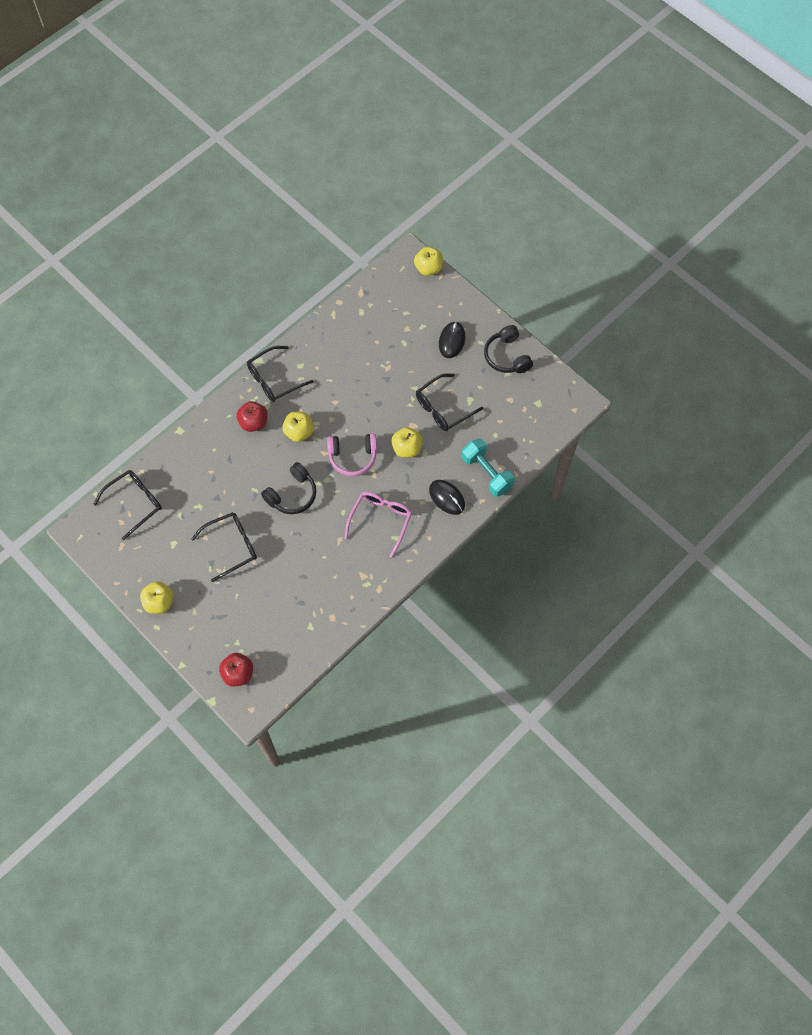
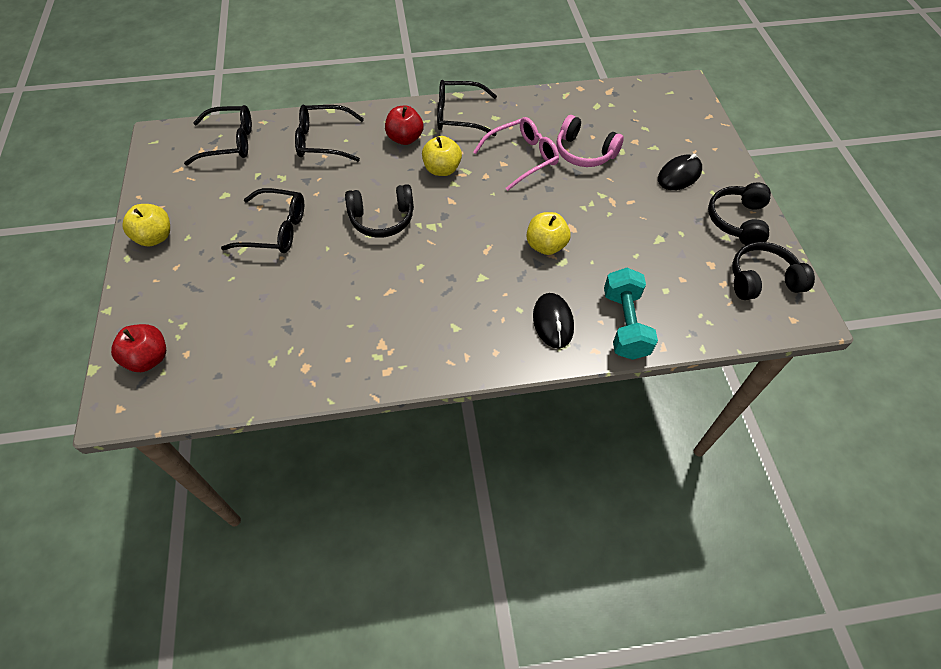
camera: 35 degrees right, 10 degrees down
(353, 457) = (478, 221): pink headphones -> pink headphones (584, 152)
(381, 520) = (454, 299): pink glasses -> pink glasses (523, 157)
(428, 268) = (699, 105): yellow apple -> none
(442, 408) = (619, 230): black glasses -> black glasses (322, 141)
(544, 392) = (762, 280): none -> black headphones

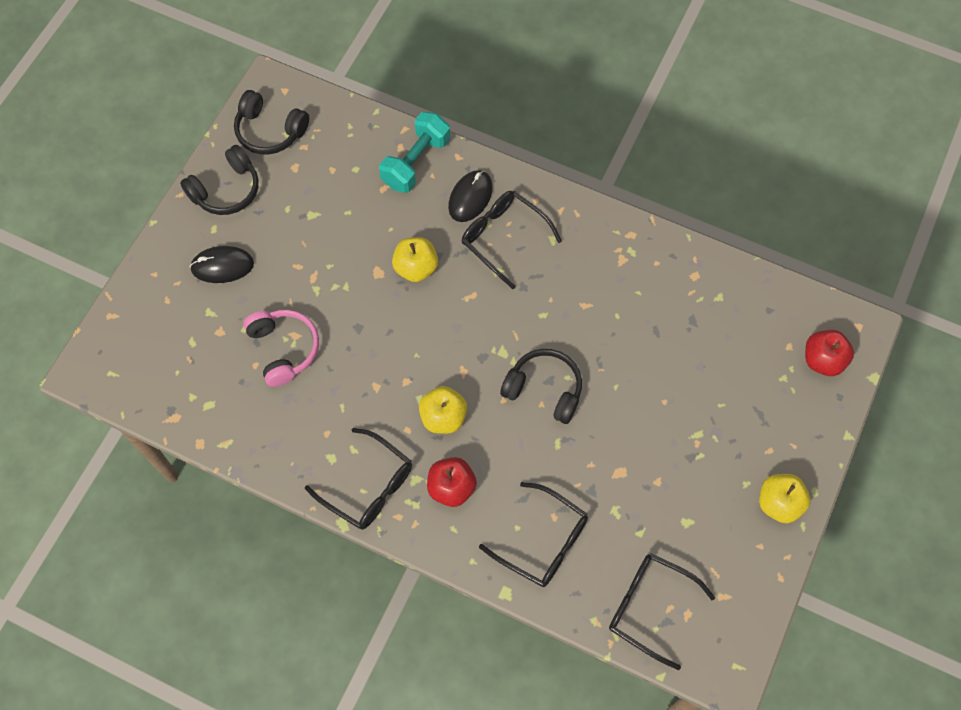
camera: 145 degrees left, 10 degrees up
(276, 230) = (654, 439): black glasses -> black glasses (503, 237)
(523, 157) = (350, 381): pink glasses -> none

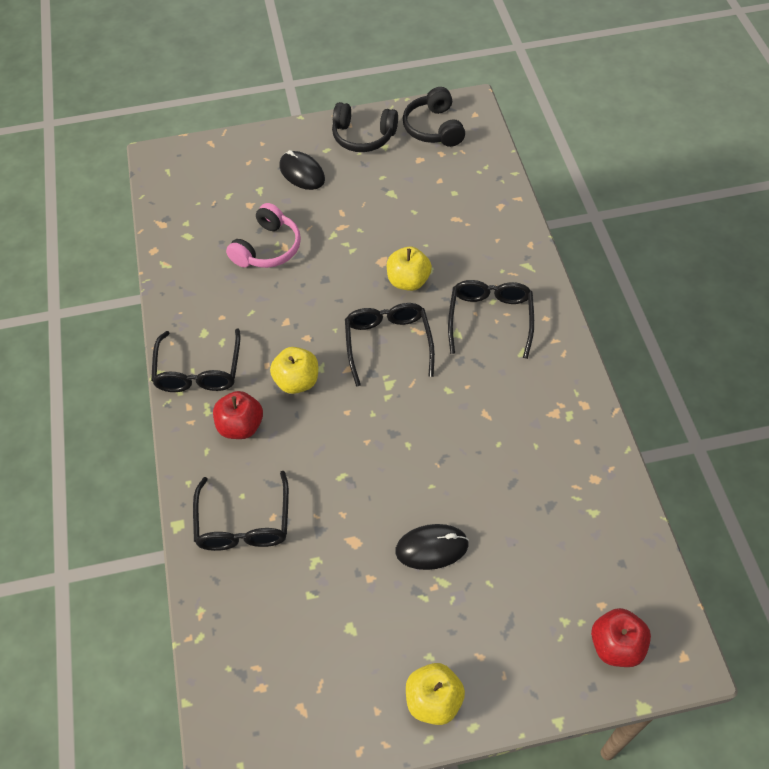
camera: 55 degrees right, 10 degrees down
(416, 162) = (498, 223): turquoise dumbbell -> none
(470, 197) = (503, 275): black mouse -> black mouse (432, 548)
(544, 389) = (382, 435): black headphones -> none
(649, 607) = (245, 648): black glasses -> black glasses (388, 342)

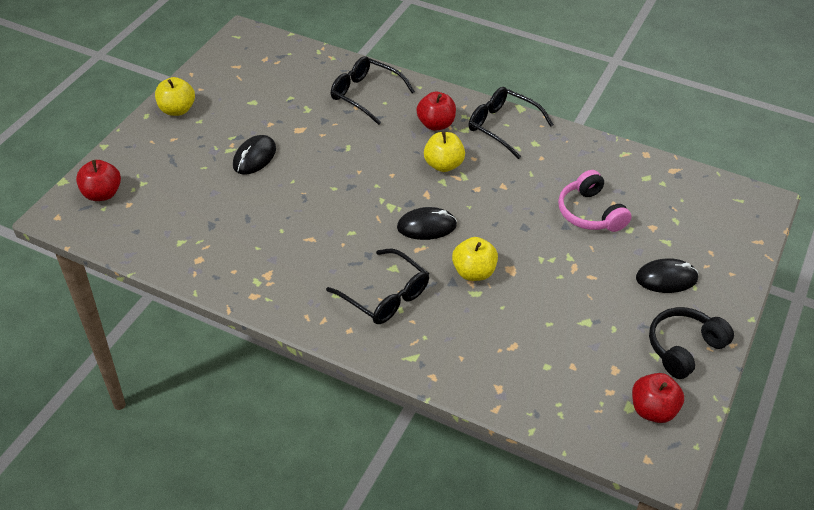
camera: 125 degrees right, 10 degrees down
(388, 342) = (426, 226): black glasses -> black mouse
(433, 128) = (653, 410): black headphones -> red apple

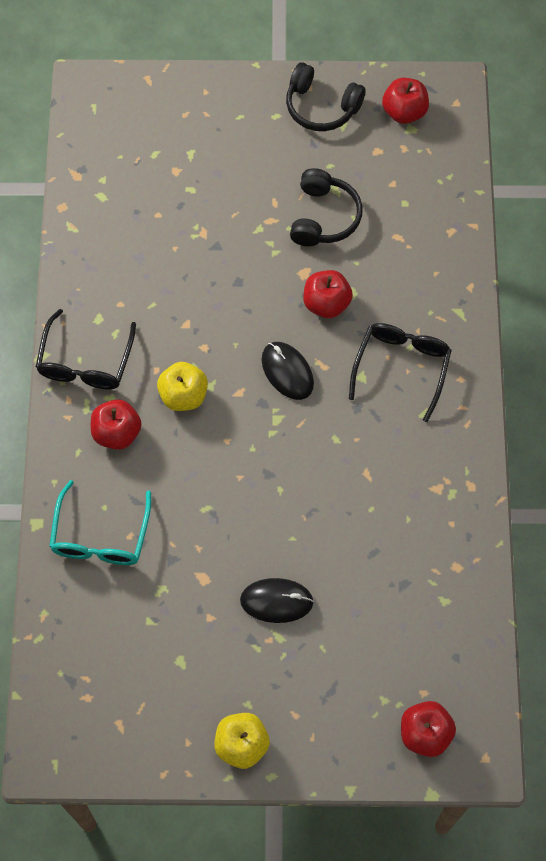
camera: 115 degrees left, 20 degrees up
(365, 94) = (100, 537): black glasses -> turquoise glasses
(473, 272) = (326, 303): yellow apple -> red apple
(560, 303) = (324, 217): none -> black headphones
(590, 213) = (185, 230): pink headphones -> none
(666, 278) = (242, 141): black mouse -> none

